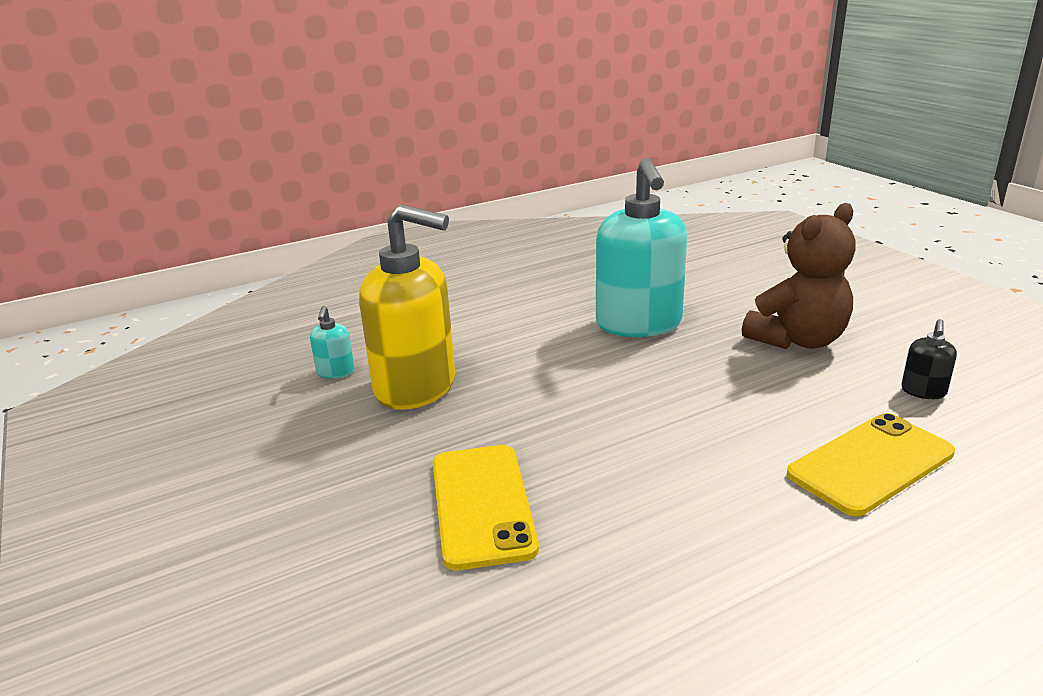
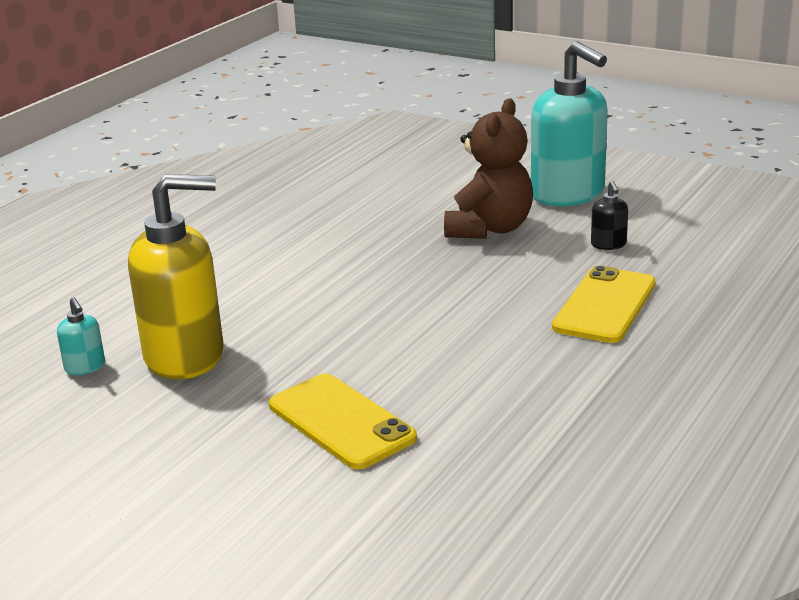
camera: 30 degrees left, 0 degrees up
(639, 324) = (343, 249): turquoise soap dispenser -> turquoise soap dispenser (568, 194)

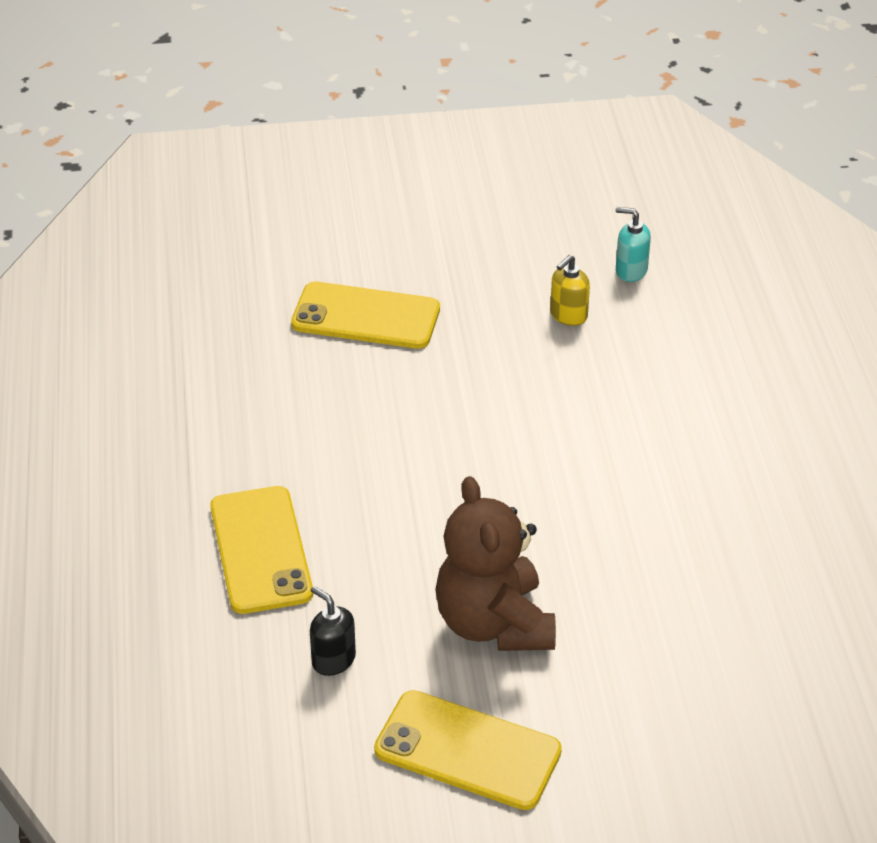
camera: 140 degrees right, 15 degrees up
(185, 356) = (568, 315): yellow soap dispenser -> yellow soap dispenser, size x0.41
(568, 194) = (467, 750): turquoise soap dispenser -> yellow phone

